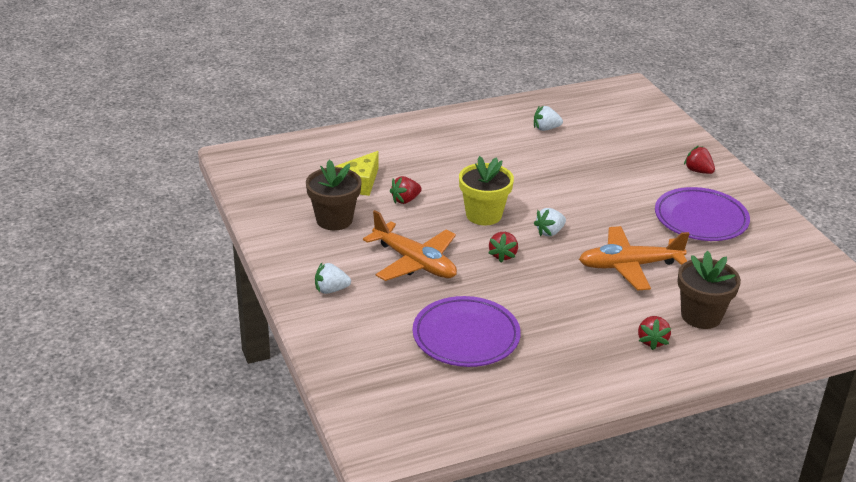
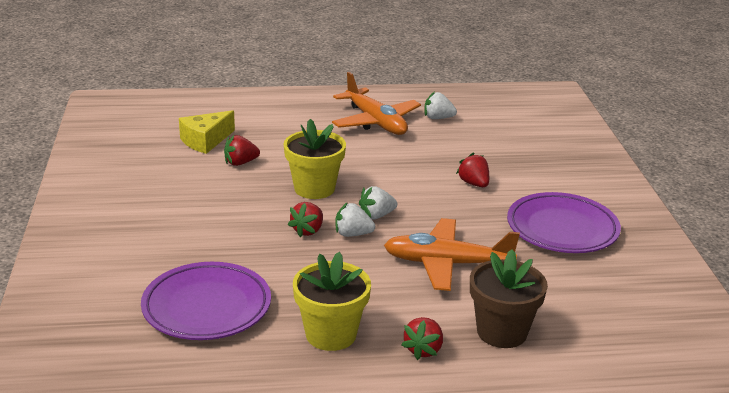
camera: 15 degrees right, 5 degrees down
(331, 290) = (97, 235): white strawberry -> white strawberry (352, 234)
(334, 220) = (153, 170): brown flower pot -> none
(415, 262) = (206, 223): orange plane -> orange plane (375, 122)
(576, 342) = (331, 334): none -> yellow flower pot
(698, 171) = (587, 180): red strawberry -> red strawberry (474, 183)

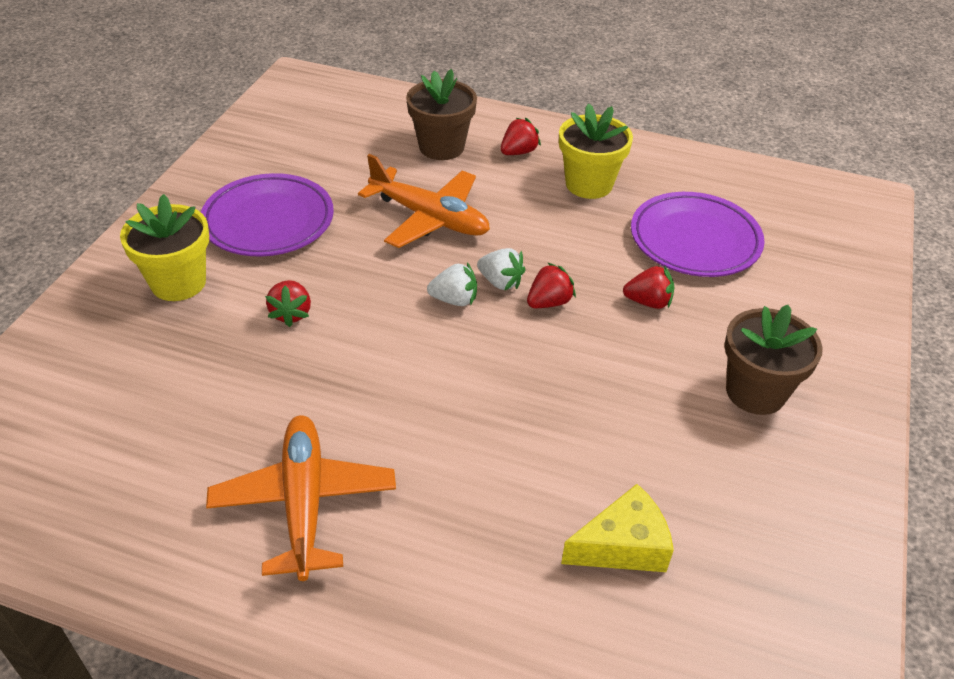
camera: 155 degrees left, 15 degrees up
(138, 216) = (755, 392): none -> brown flower pot
(240, 163) = (583, 462): red strawberry -> red strawberry (648, 302)
(314, 188) = (502, 370): yellow flower pot -> yellow flower pot (178, 282)
(438, 118) = (194, 476): white strawberry -> none

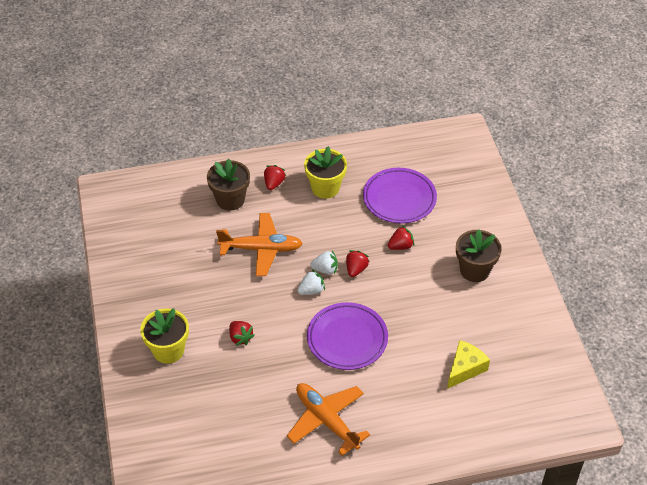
camera: 30 degrees left, 5 degrees up
(268, 221) = (180, 292): purple plate -> purple plate (347, 339)

